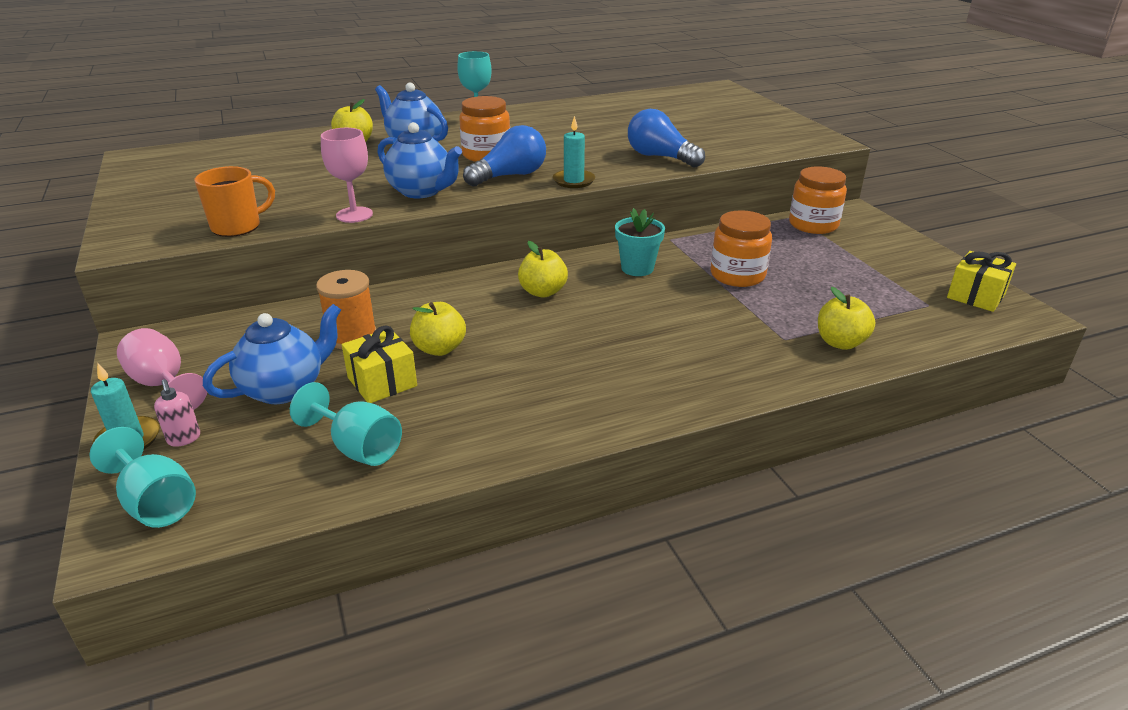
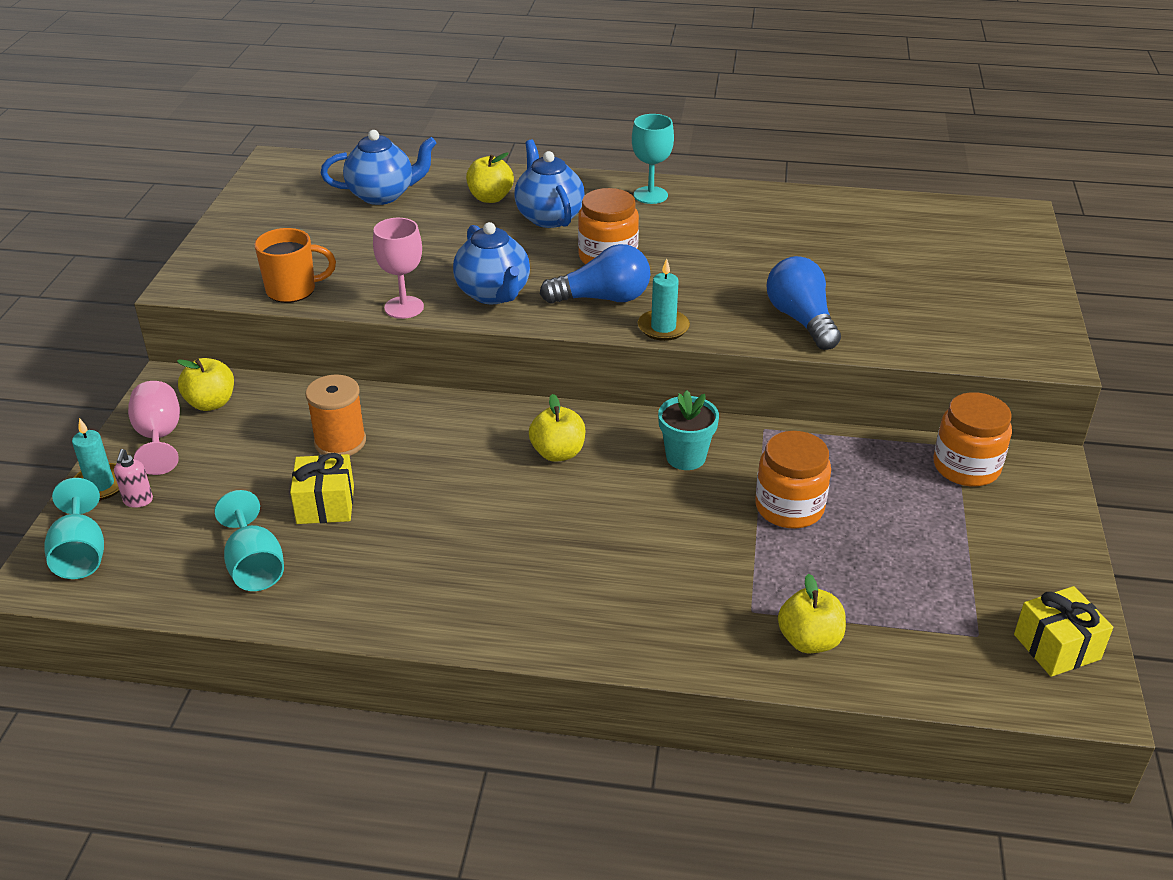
camera: 30 degrees right, 5 degrees up
(284, 389) = (244, 480): blue teapot -> blue teapot (382, 195)
(439, 349) = (403, 486): yellow apple -> yellow apple (211, 403)

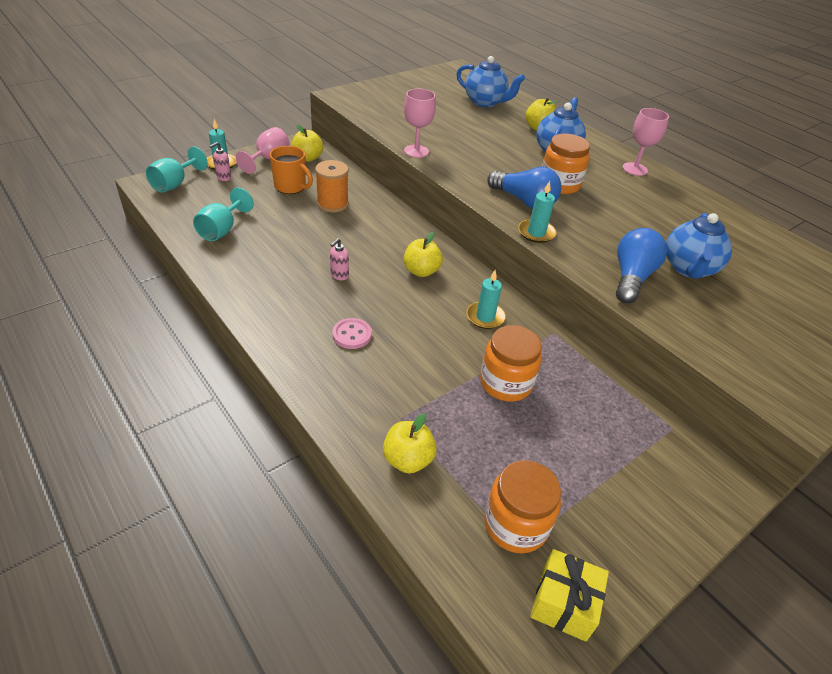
camera: 40 degrees right, 5 degrees up
(293, 290) = (379, 119): orange mug -> orange mug (291, 187)
(325, 504) = (286, 225): yellow gift -> none
(481, 519) = (339, 275): none -> pink soap dispenser
(493, 294) = (469, 168): blue teapot -> blue teapot (689, 268)
(591, 570) = (352, 335): none -> pink button
(650, 195) = (634, 169): turquoise goblet -> pink goblet
(685, 457) = (485, 317): turquoise flower pot -> turquoise candle
(966, 467) = (662, 445): orange jar -> orange jar (515, 524)

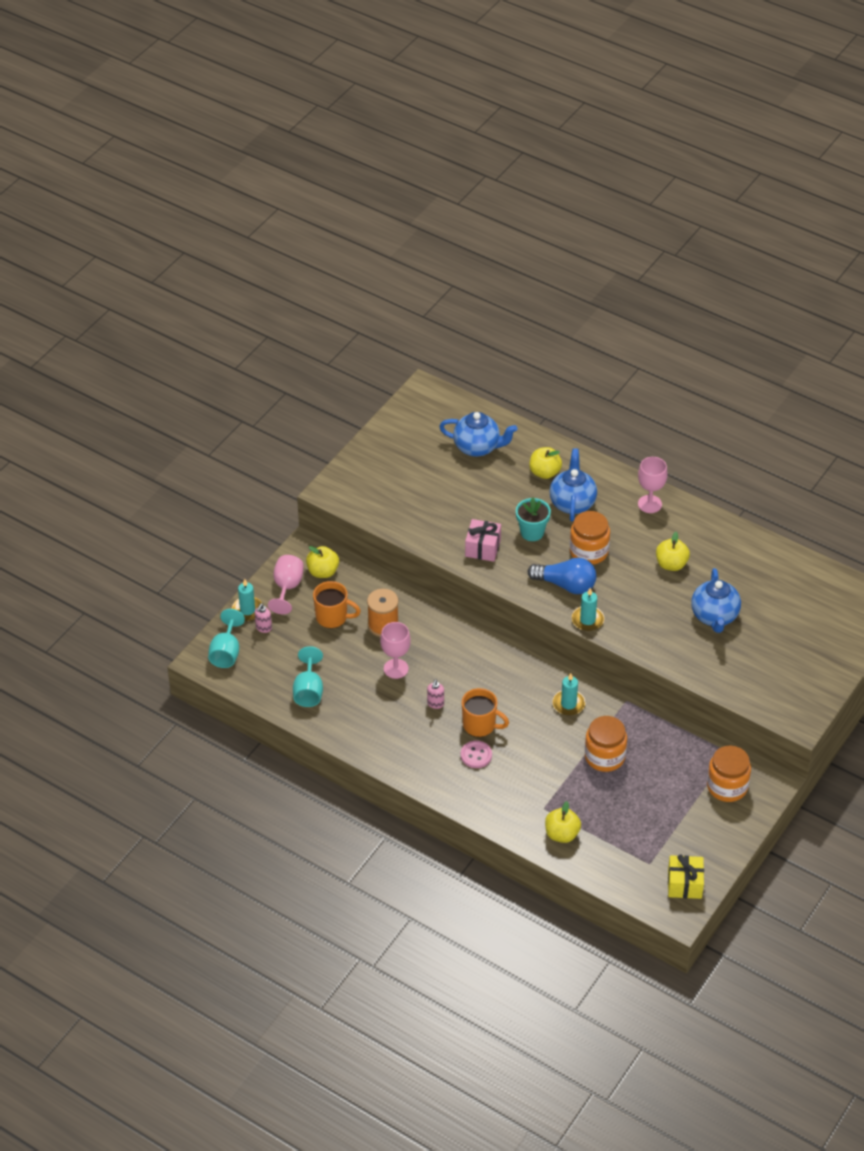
camera: 15 degrees left, 5 degrees up
(375, 308) = (480, 725): none -> orange mug
(416, 151) = (447, 552): pink goblet -> pink goblet (396, 669)
(421, 271) = (499, 675): yellow apple -> yellow apple (671, 564)
(453, 157) = (482, 548): none -> pink gift
(507, 159) = (532, 532): none -> turquoise flower pot
(515, 524) = (644, 851): orange jar -> orange jar (727, 786)
(631, 277) = (673, 642): blue light bulb -> none

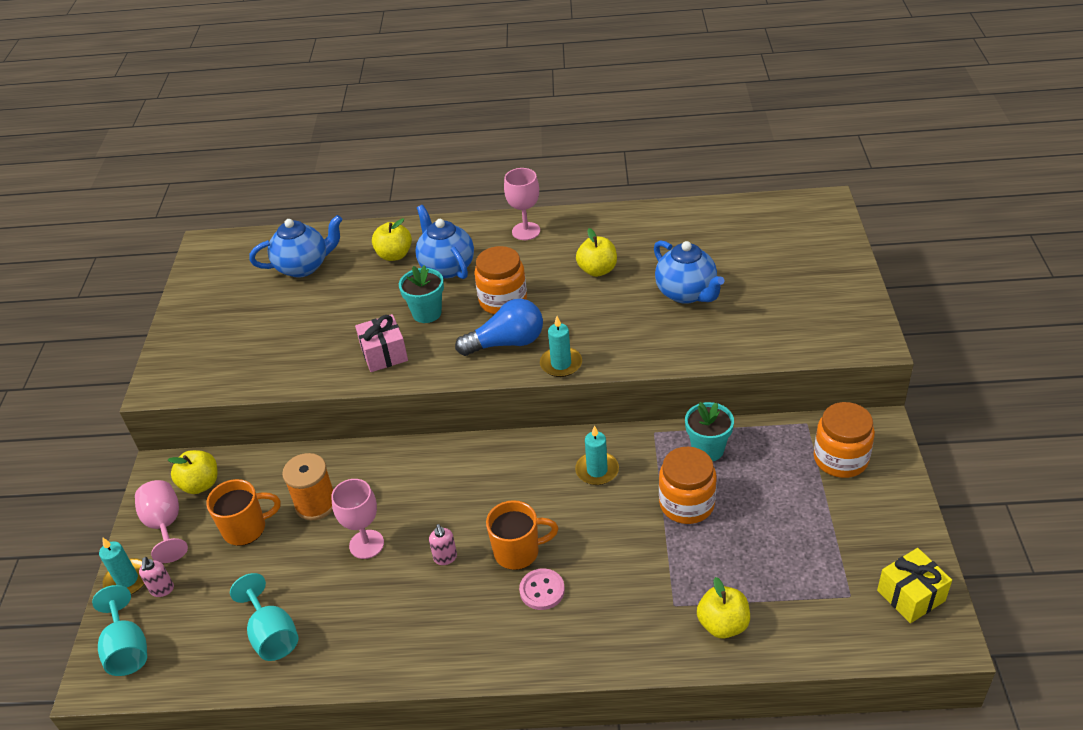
camera: 30 degrees left, 5 degrees down
(649, 731) = (708, 449): none -> turquoise flower pot

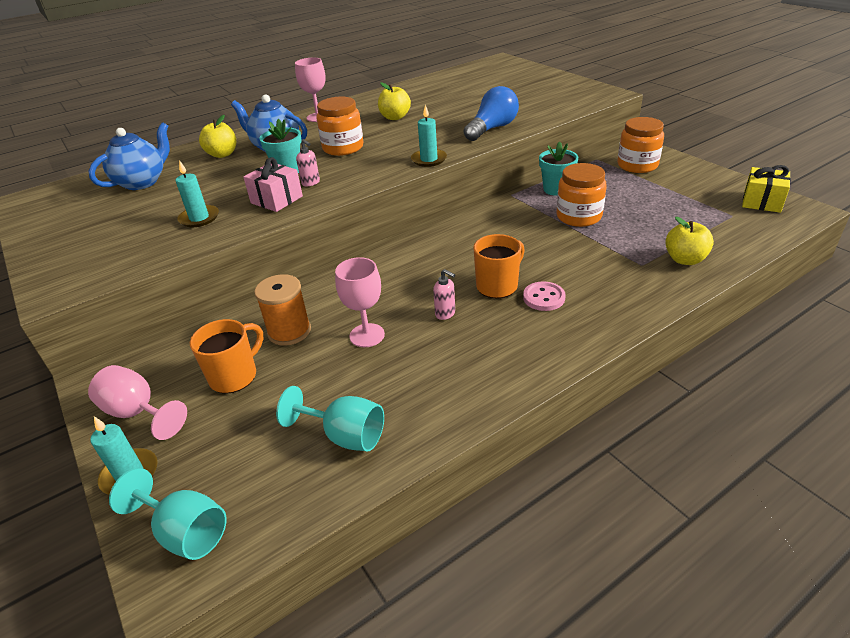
camera: 35 degrees left, 5 degrees down
(162, 590) = (183, 462): pink soap dispenser -> pink soap dispenser (311, 183)
(200, 484) = (151, 368): yellow apple -> none
(507, 343) = (373, 164): blue light bulb -> blue light bulb (492, 128)
(597, 470) = (498, 225): turquoise candle -> turquoise candle (199, 218)
(686, 293) = (470, 109): blue teapot -> none

